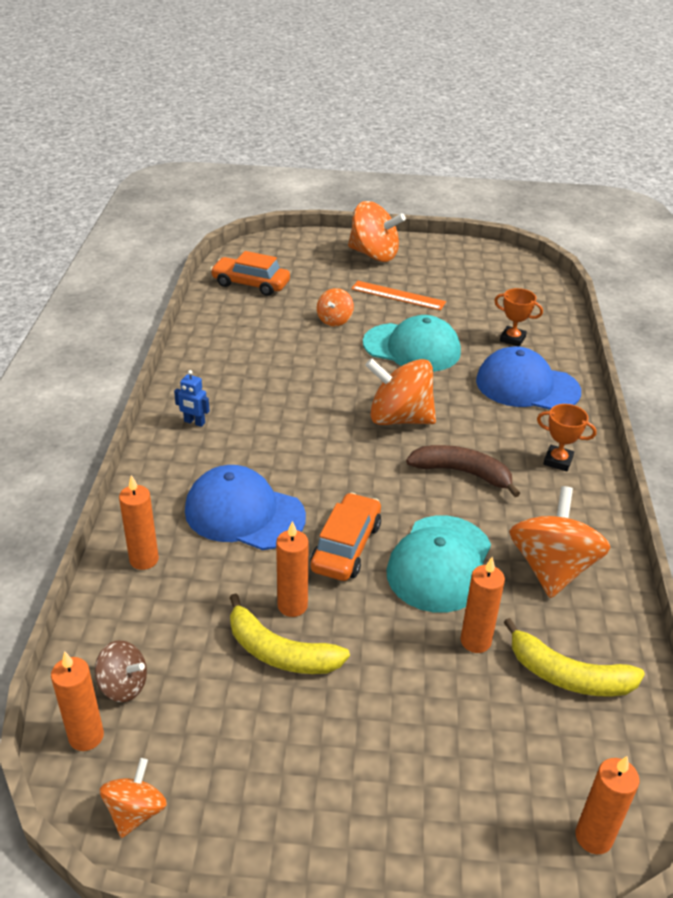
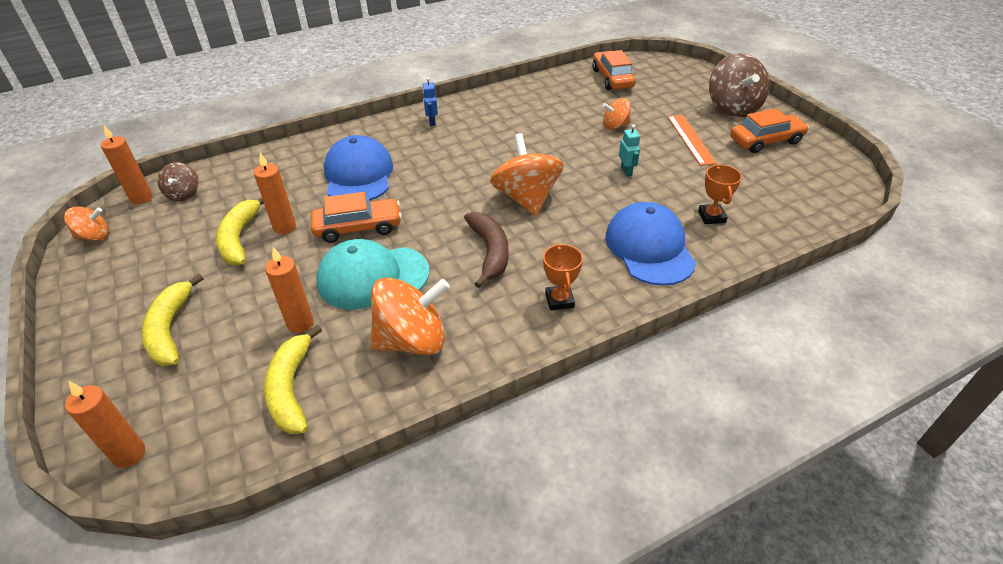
camera: 60 degrees right, 5 degrees up
(144, 560) = (289, 158): orange candle -> none
(374, 255) = (732, 108): orange spinning top -> brown spinning top
(410, 759) = (170, 329): none -> yellow banana
(412, 348) = (626, 171): turquoise cap -> turquoise robot
(437, 266) = (766, 141): none -> orange car

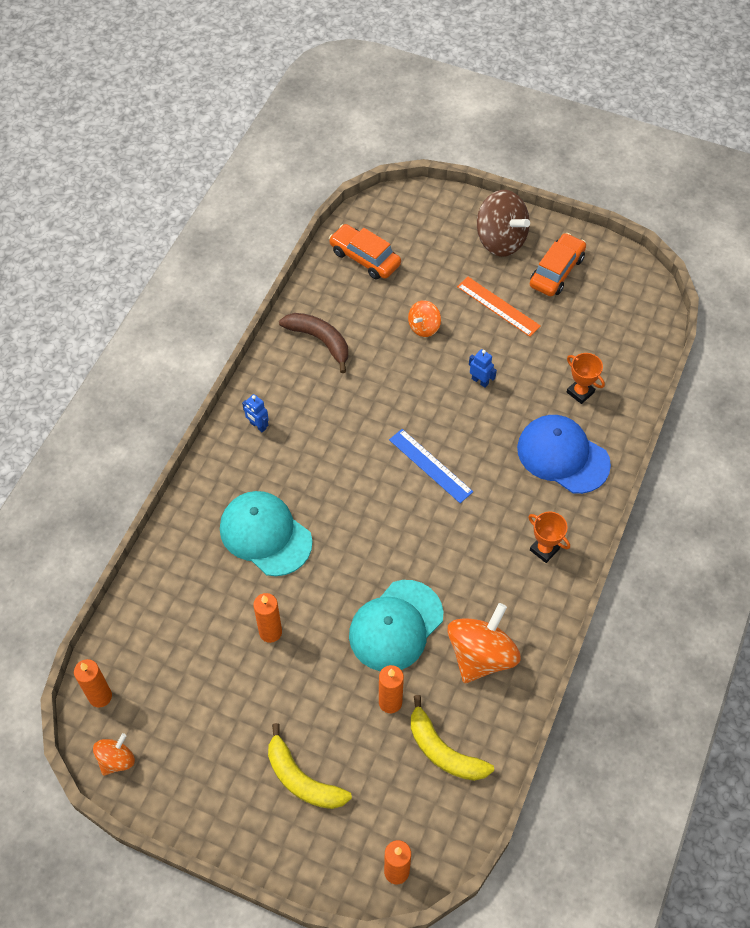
camera: 40 degrees left, 15 degrees up
(184, 194) = (134, 664): brown spinning top -> none
(240, 238) = (247, 669): yellow banana -> none
(358, 175) = (265, 535): blue cap -> turquoise cap
(358, 227) = (331, 589): orange car -> none
(490, 252) = (456, 540): brown banana -> brown banana (320, 341)
(526, 198) = (430, 465): orange spinning top -> blue ruler
(626, 171) = (480, 381): turquoise robot -> blue robot

